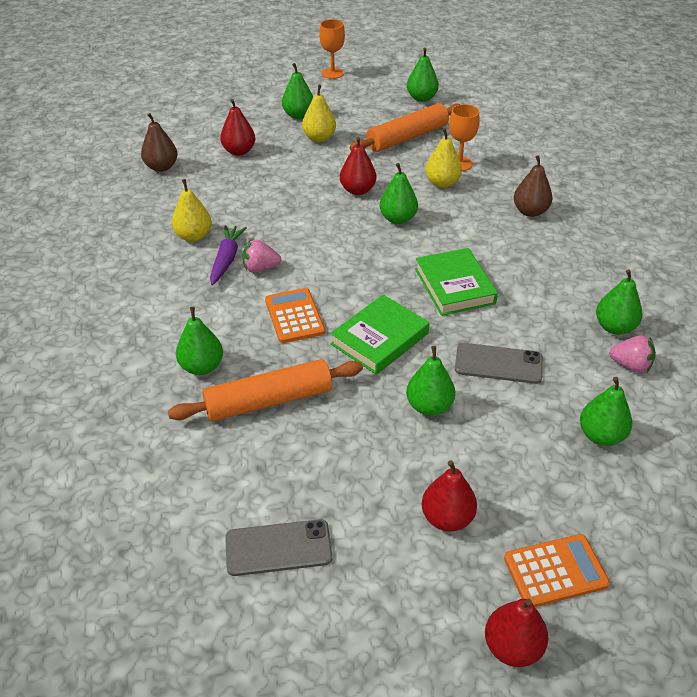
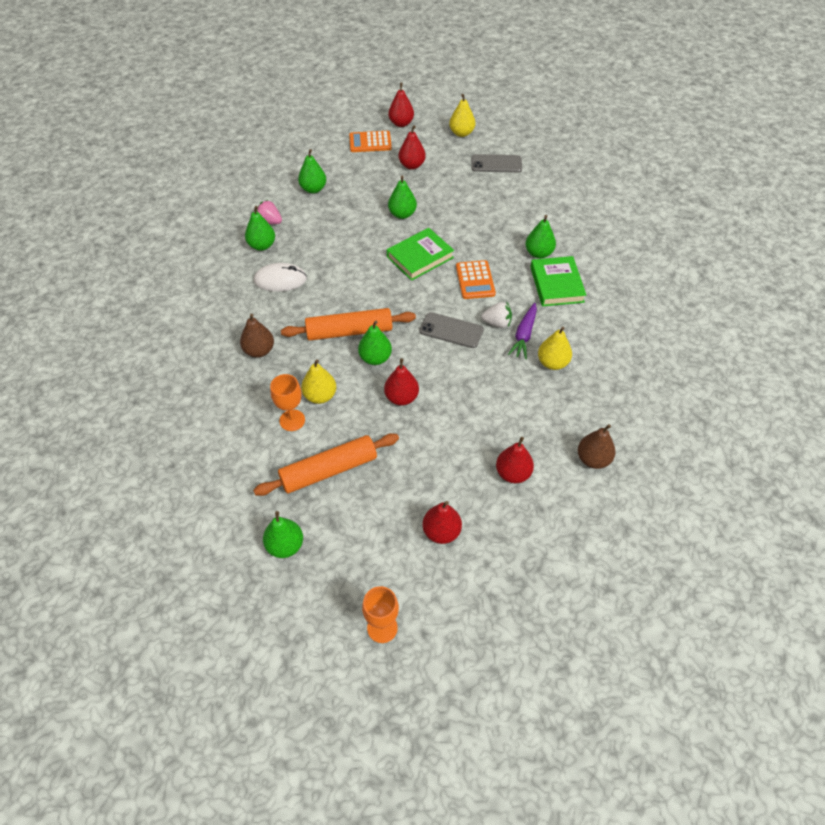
camera: 170 degrees left, 10 degrees up
(260, 268) = (497, 323): pink strawberry -> white strawberry
(268, 400) = (496, 228): orange rolling pin -> orange rolling pin (349, 331)
(298, 115) = (441, 532): green pear -> red pear
(319, 138) = (424, 484): yellow pear -> yellow pear (461, 133)
(454, 286) = (354, 289): green book -> green book (556, 284)
(498, 364) = (350, 232): grey phone -> grey phone (451, 330)
(557, 285) = (280, 280): none -> white mouse

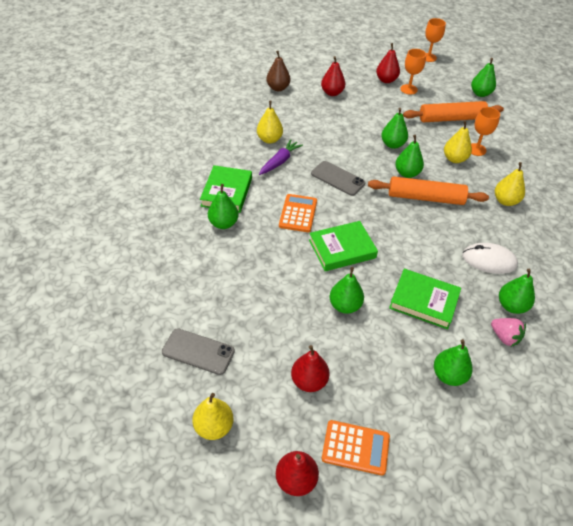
camera: 165 degrees left, 5 degrees down
(259, 351) = (505, 201): brown pear -> yellow pear
(338, 232) = (424, 301): none -> green book
(401, 398) = (392, 144): red pear -> green pear
(401, 519) = (408, 89): none -> orange goblet
(497, 323) = (297, 175): white strawberry -> none

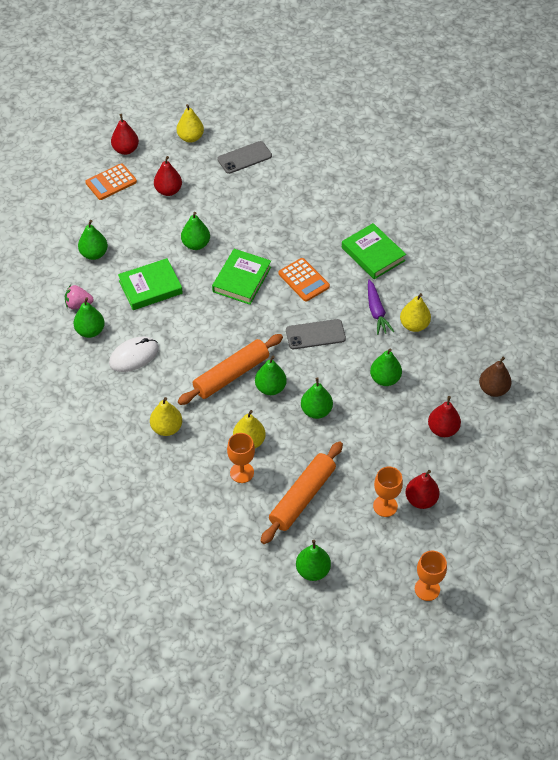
camera: 135 degrees right, 5 degrees up
(223, 223) = (339, 231): green pear -> green pear (385, 379)

